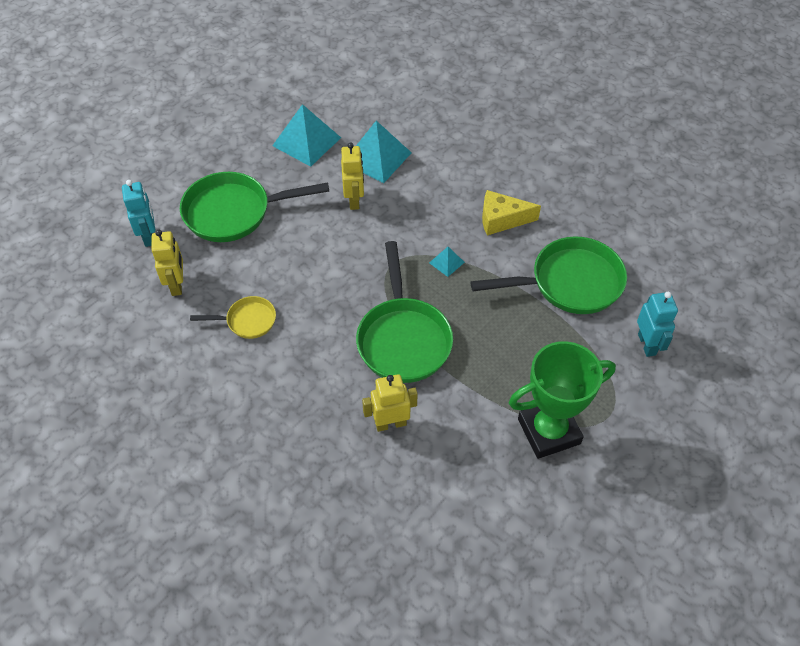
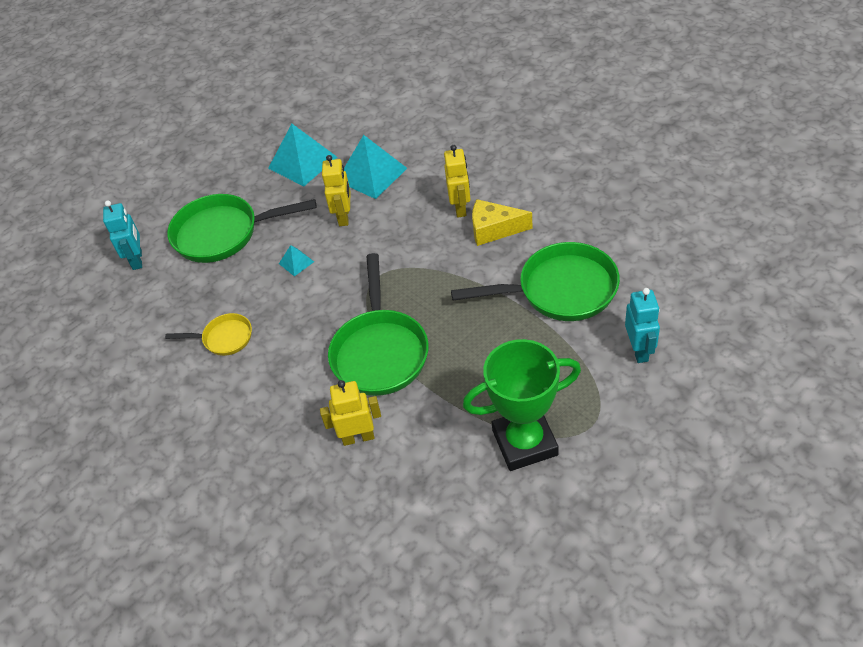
camera: 10 degrees right, 5 degrees down
(177, 285) = (159, 305): yellow robot -> yellow robot (460, 208)
(446, 262) = (432, 274): turquoise pyramid -> turquoise pyramid (296, 262)

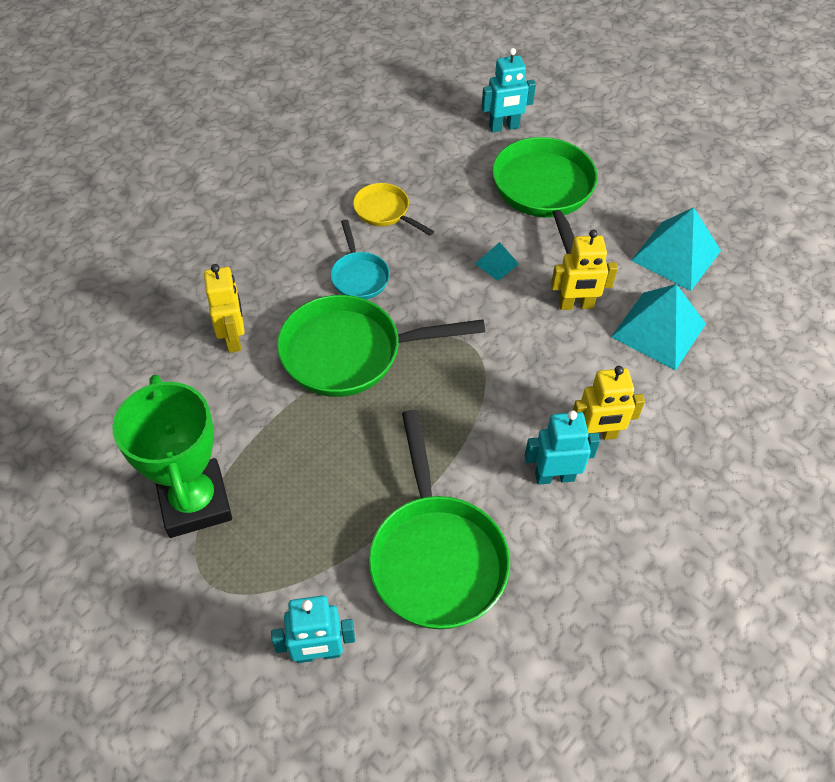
camera: 80 degrees right, 5 degrees up
(224, 338) = (385, 211): yellow pan -> yellow pan turned 135 degrees clockwise
(297, 352) = (359, 276): none -> turquoise pan
(494, 229) = (554, 476): yellow cheese -> turquoise robot

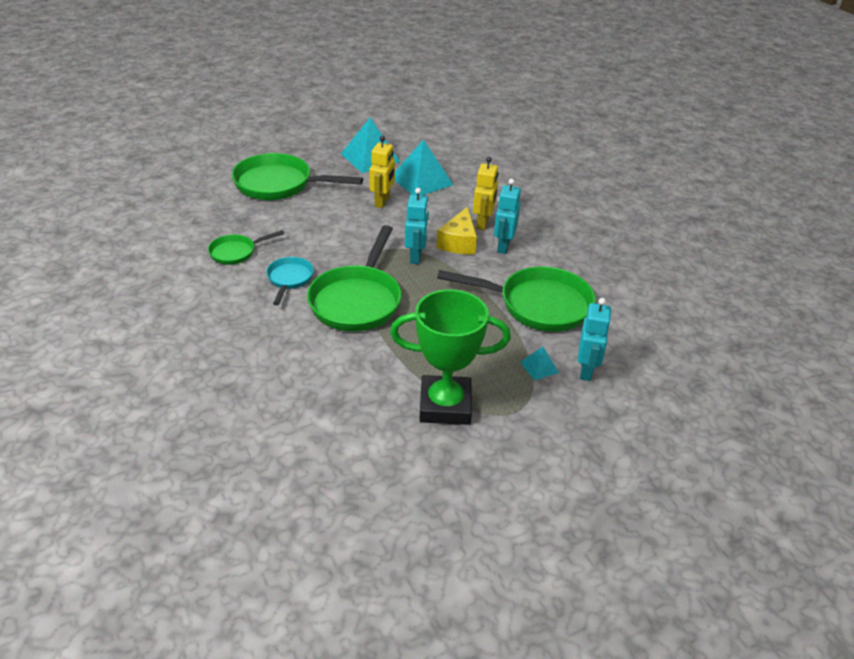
camera: 70 degrees left, 15 degrees down
(233, 338) = (303, 354): yellow robot -> none
(359, 276) = (289, 279): turquoise pan -> turquoise pan turned 90 degrees counterclockwise
(385, 211) = (236, 252): yellow pan -> green pan
(496, 263) = (325, 220): turquoise pyramid -> turquoise pyramid (539, 367)
(504, 127) = (202, 182): turquoise robot -> turquoise robot (416, 256)
(532, 420) = (459, 242): none -> yellow cheese

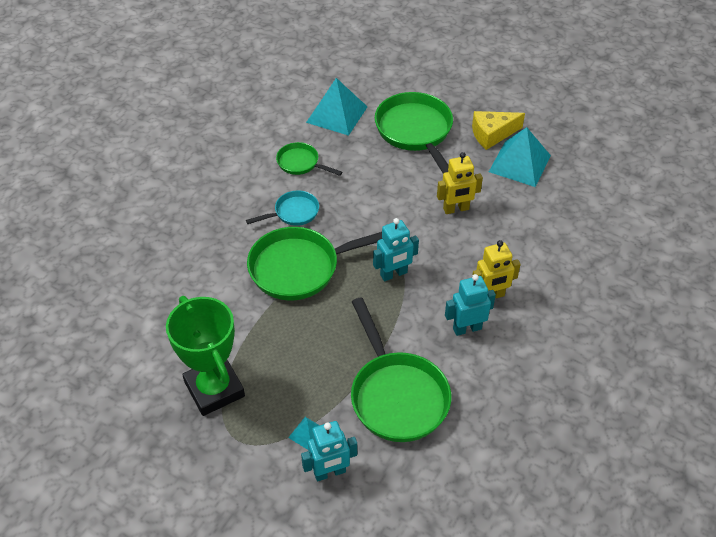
camera: 60 degrees right, 10 degrees up
(421, 181) = (518, 217): turquoise pyramid -> turquoise pyramid (336, 114)
(459, 242) = (443, 293): yellow cheese -> yellow cheese (492, 134)

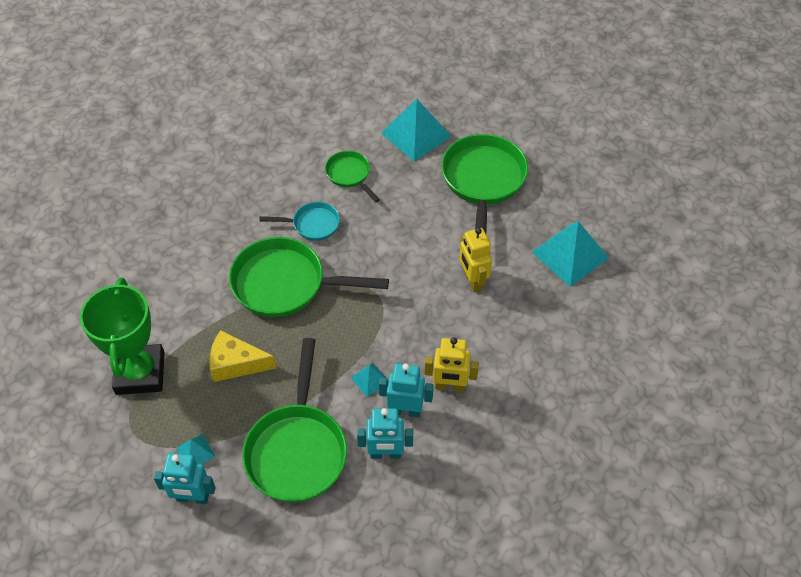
camera: 25 degrees right, 5 degrees up
(394, 274) = (369, 325): turquoise robot -> turquoise robot (385, 454)
(422, 316) = (370, 379): none -> turquoise pyramid
(456, 209) = (472, 280): yellow robot -> yellow robot turned 60 degrees clockwise
(492, 134) = (561, 212): yellow cheese -> yellow cheese (236, 364)

